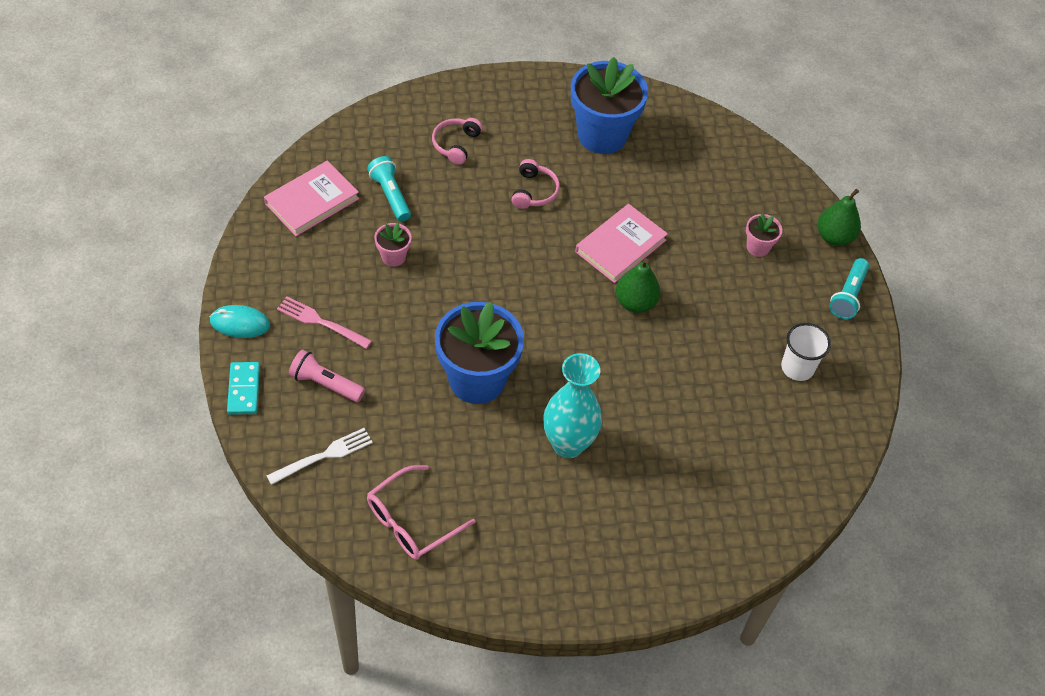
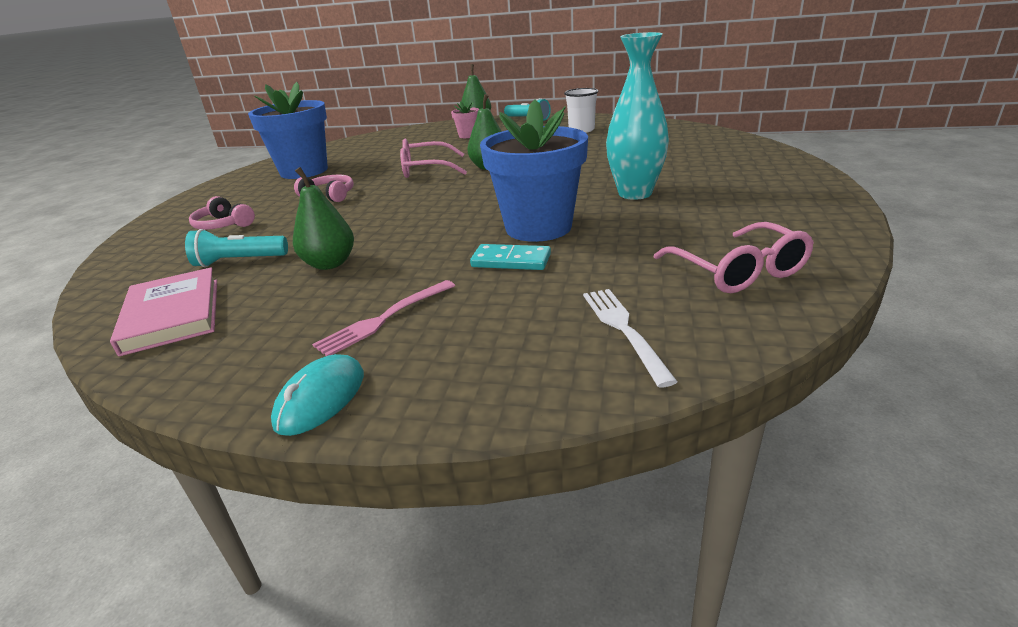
camera: 65 degrees left, 25 degrees down
(244, 390) = (463, 403): turquoise domino -> turquoise domino (511, 261)
(325, 384) = (494, 321): pink flashlight -> none
(393, 257) = (330, 264): pink flower pot -> green pear
(620, 246) = (426, 169): pink book -> pink glasses

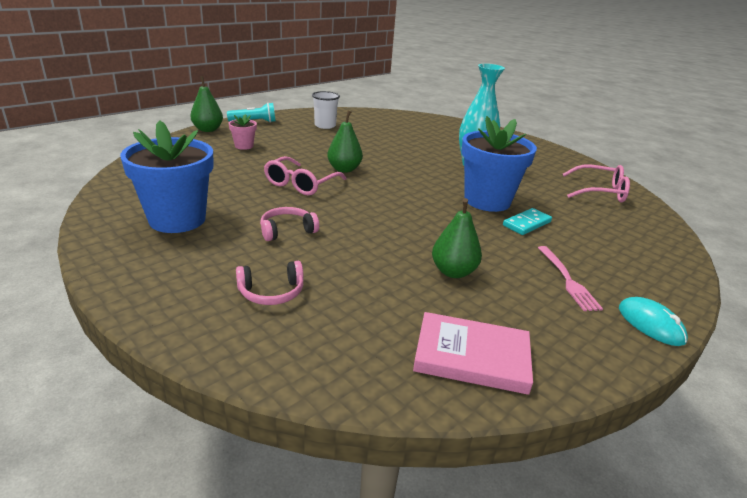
camera: 60 degrees left, 0 degrees up
(239, 261) = (390, 304): turquoise flashlight -> none
(623, 329) = (634, 232): white fork -> none

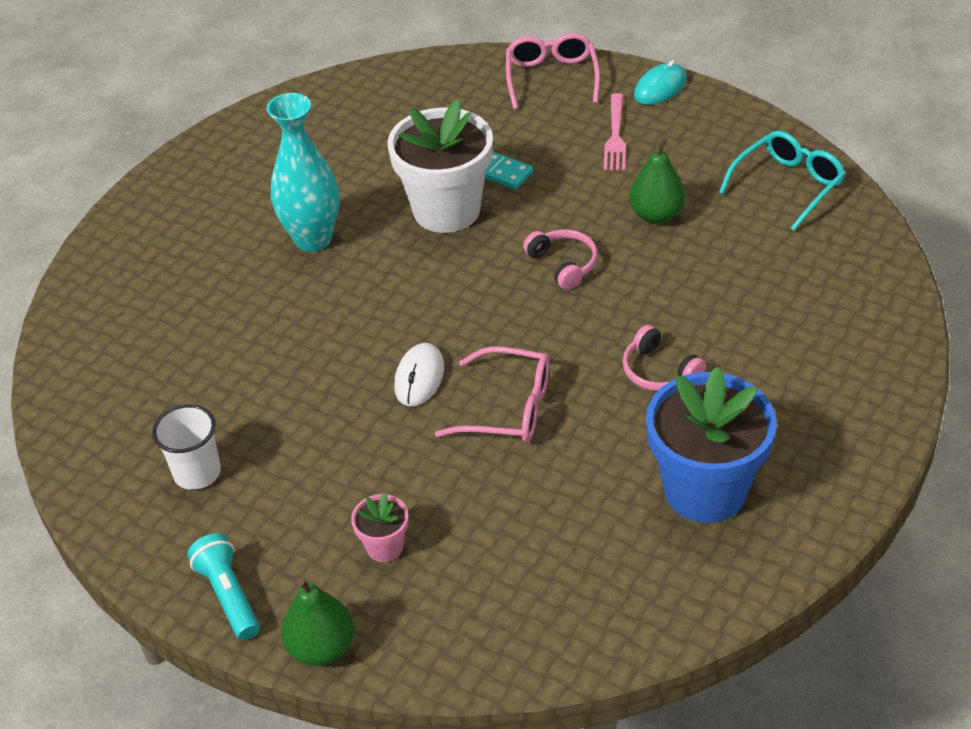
camera: 100 degrees left, 15 degrees up
(271, 292) = (793, 336): pink headphones -> pink headphones (563, 264)
(344, 169) = (419, 377): green pear -> white mouse
(472, 356) = (788, 185): pink book -> turquoise glasses
(487, 201) = (446, 210): blue flower pot -> white flower pot
(568, 280) = (615, 136): pink fork -> pink fork turned 120 degrees clockwise
(600, 192) = (348, 113): pink glasses -> pink glasses (551, 78)

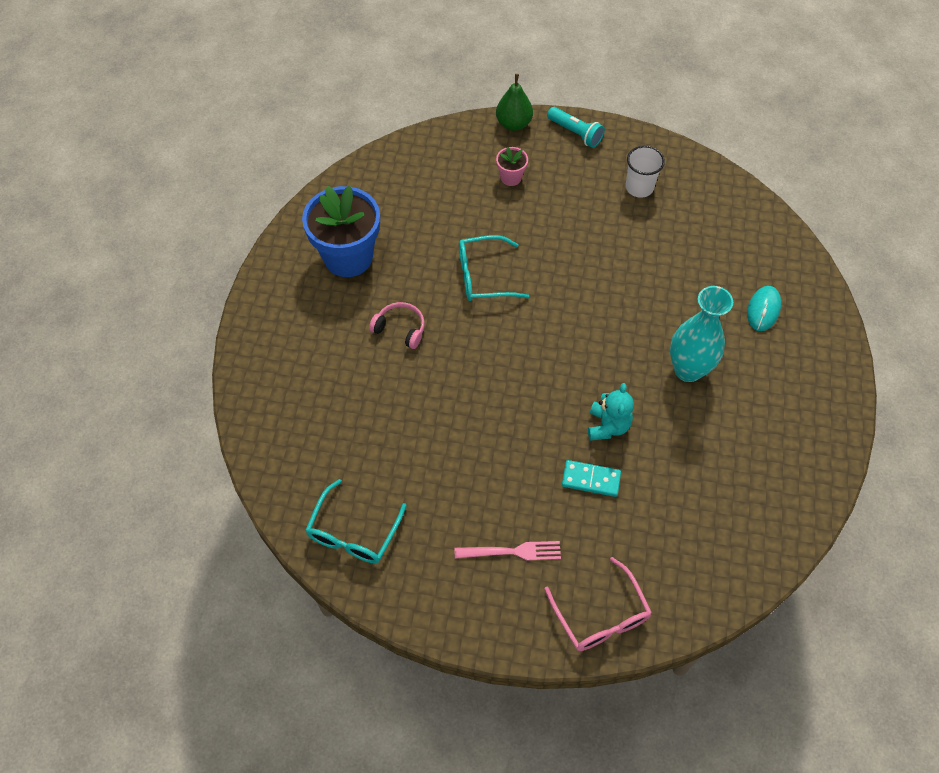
camera: 155 degrees right, 15 degrees up
(419, 377) = (549, 281): white mouse -> none
(446, 210) = (607, 426): white flower pot -> turquoise teddy bear
(508, 408) = (483, 276): pink glasses -> turquoise glasses
(563, 264) = (498, 399): pink headphones -> none
(615, 136) = (512, 551): pink fork -> pink fork turned 105 degrees clockwise
(656, 215) = (447, 468): green pear -> none
(660, 88) = (497, 631): turquoise mouse -> turquoise mouse (763, 309)

